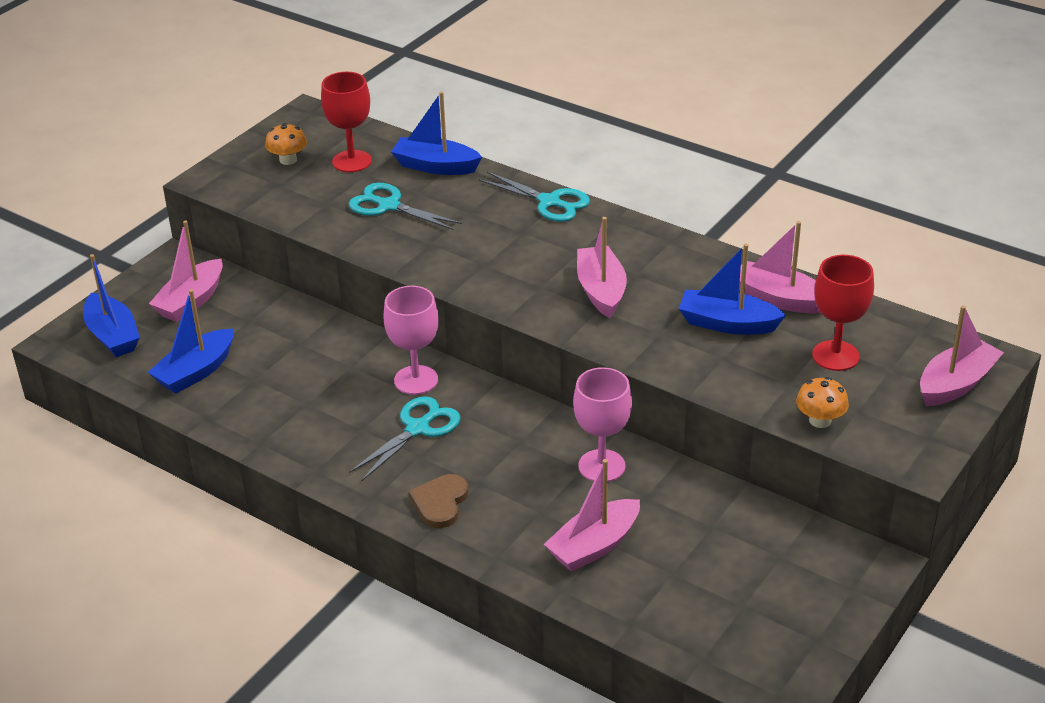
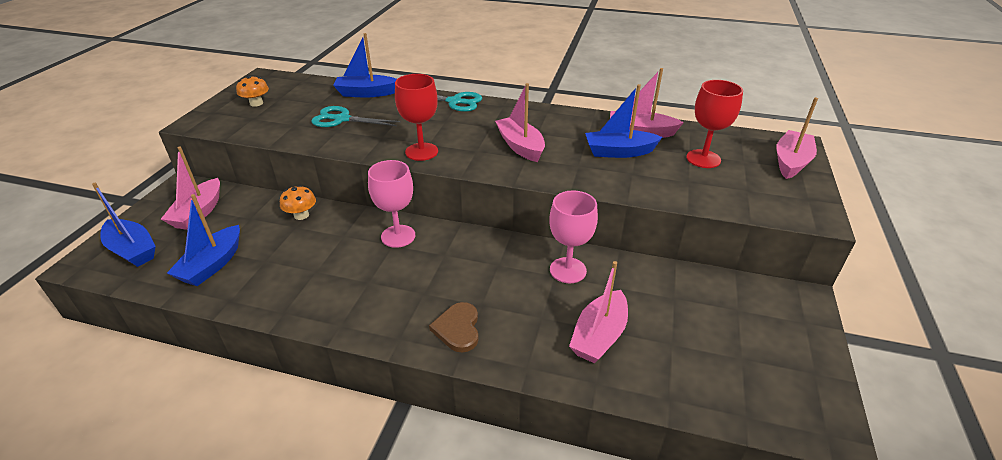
camera: 20 degrees left, 0 degrees up
(352, 161) = (305, 98): red goblet -> red goblet (421, 152)
(417, 429) = (414, 272): turquoise scissors -> none
(820, 420) = (729, 201): orange mushroom -> orange mushroom (301, 215)

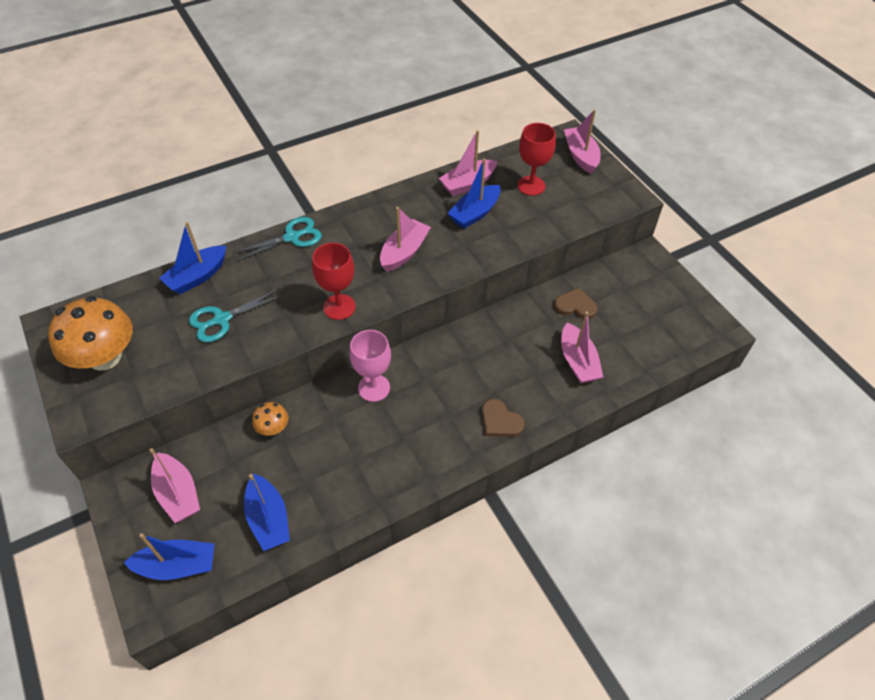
camera: 45 degrees left, 15 degrees up
(256, 103) = (105, 357): orange mushroom -> orange mushroom, size x2.10
(520, 146) = (404, 252): pink boat -> pink boat turned 105 degrees clockwise
(568, 270) = (513, 329): pink goblet -> none
(657, 290) = (575, 306): none -> brown heart

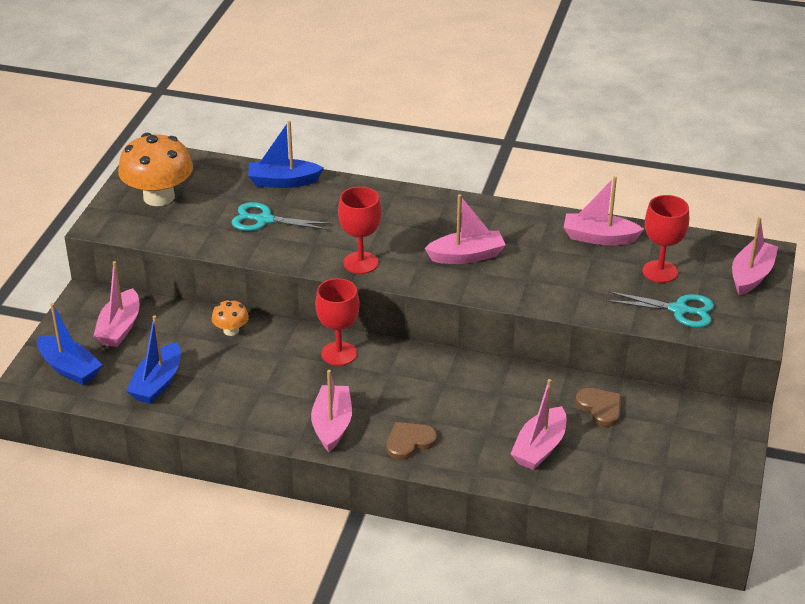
camera: 45 degrees right, 15 degrees down
(292, 237) = (389, 194): turquoise scissors -> turquoise scissors (679, 310)
(374, 388) = (339, 354): pink goblet -> red goblet
(437, 449) = (332, 425): none -> pink boat
(475, 213) = (572, 263): blue boat -> none
(500, 421) = (409, 442): brown heart -> brown heart turned 60 degrees clockwise

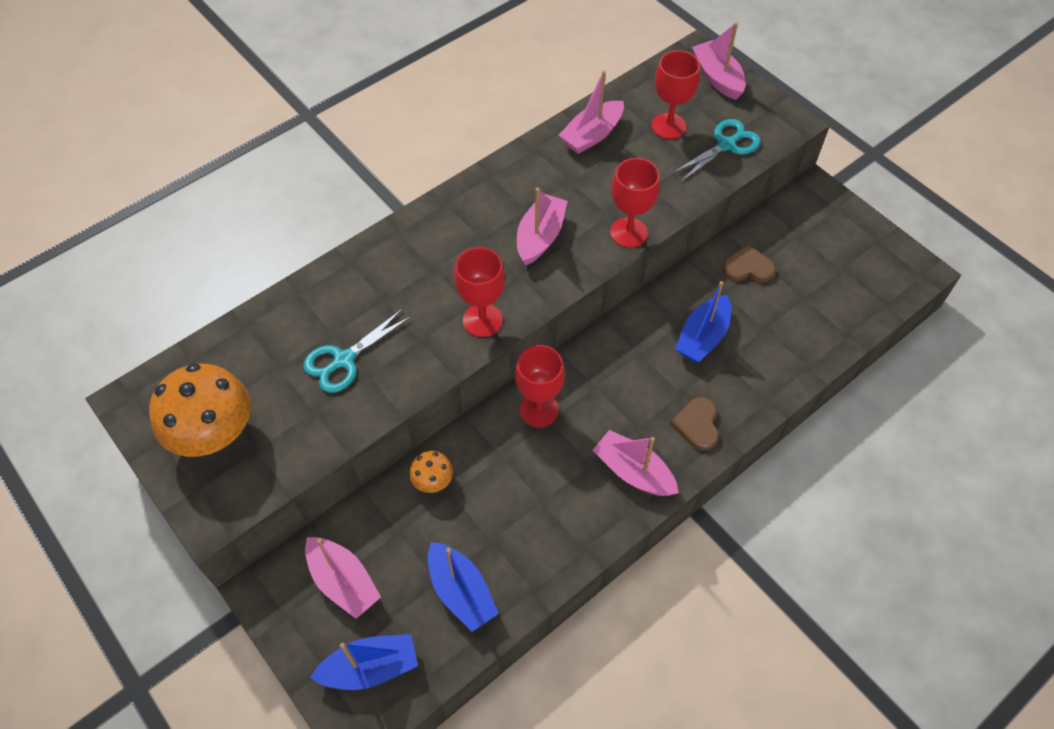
camera: 55 degrees left, 20 degrees up
(283, 182) = (295, 309): blue boat -> blue boat (702, 337)
(521, 296) = (628, 232): none -> red goblet
(539, 448) = (767, 336): pink boat -> none

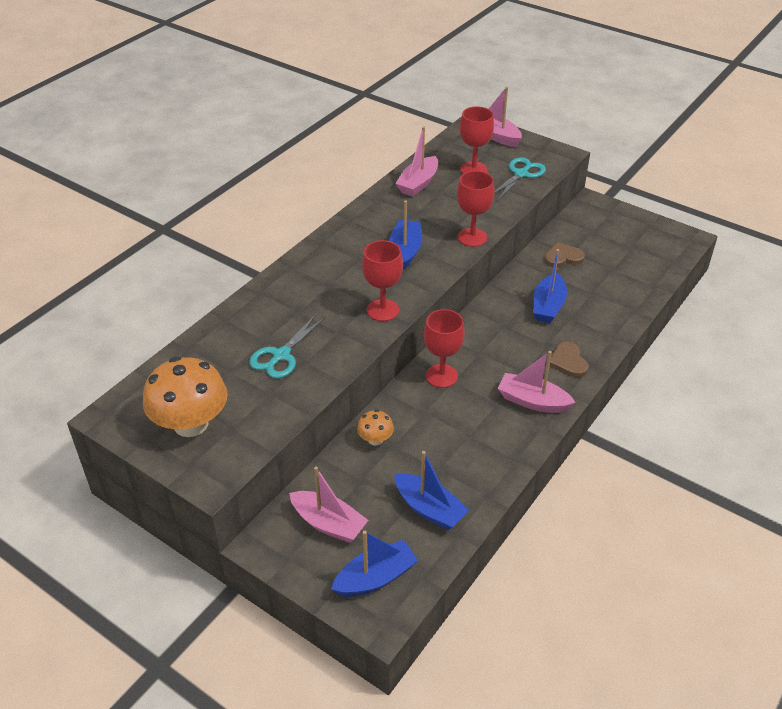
camera: 15 degrees left, 15 degrees down
(540, 237) = (405, 251): pink boat -> blue boat

